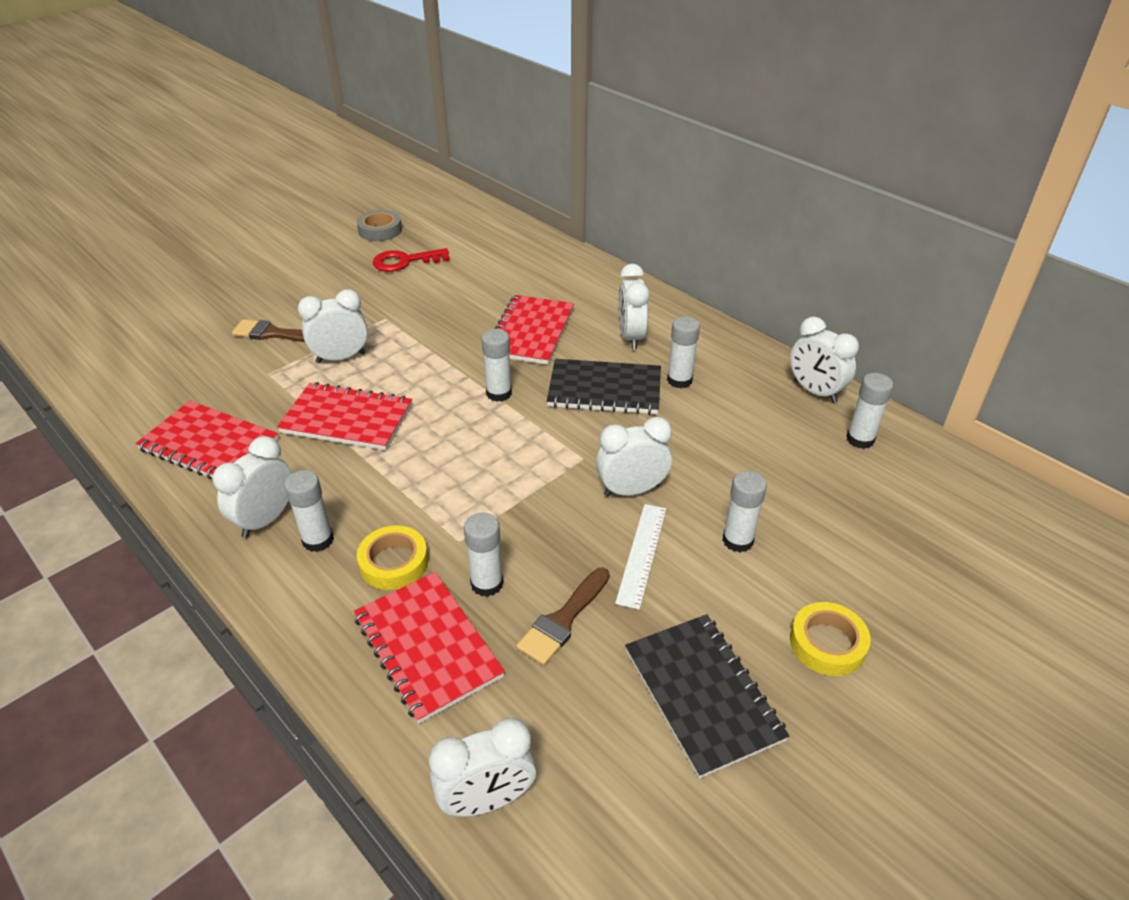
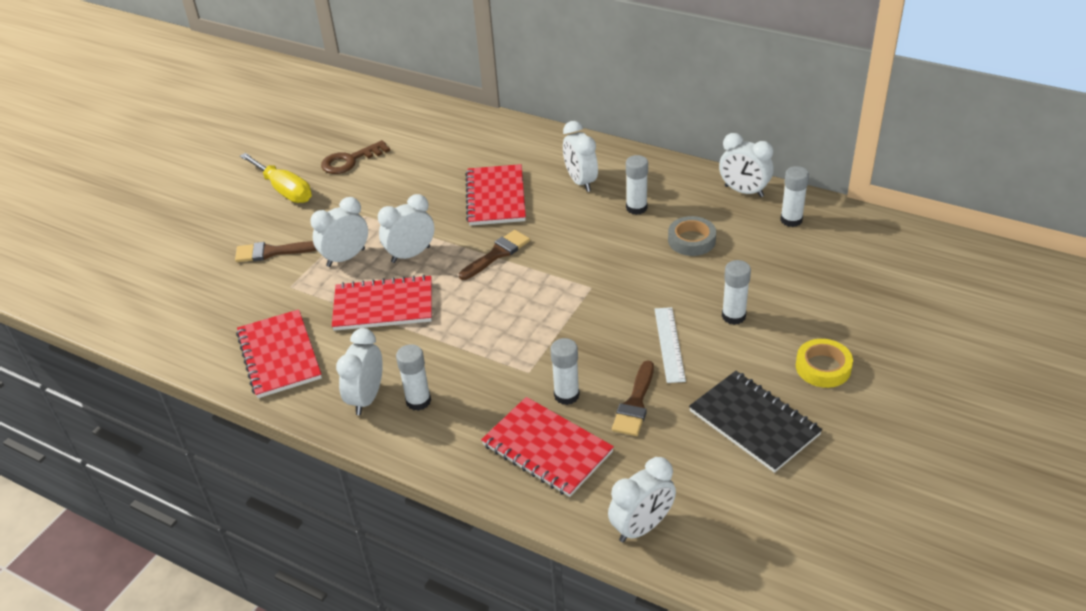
camera: 15 degrees left, 0 degrees up
(209, 445) = (279, 355): red notebook -> red notebook turned 60 degrees clockwise
(325, 275) = (284, 190): none -> yellow screwdriver
(380, 230) = (308, 137): grey tape -> grey tape (691, 240)
(394, 562) = (488, 400): yellow tape -> none
(405, 261) = (350, 161): red key -> brown key
(499, 393) = (497, 254): white glue stick -> brown brush
(604, 389) = (581, 230): black notebook -> none
(631, 490) = (640, 301): white clock -> white clock (411, 254)

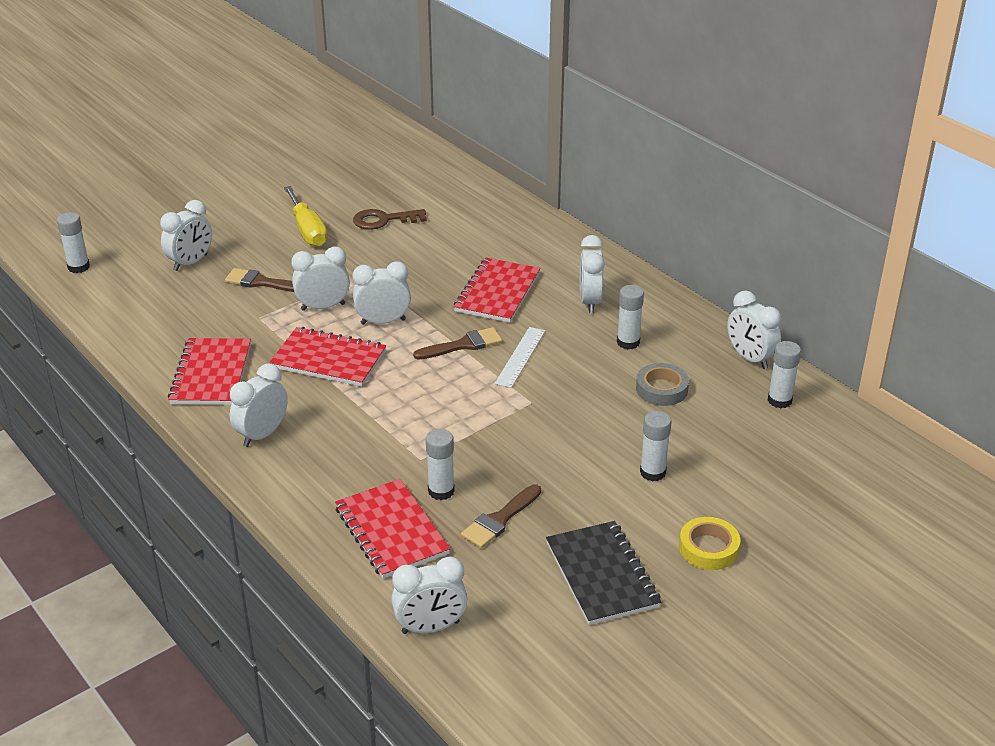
camera: 20 degrees right, 5 degrees down
(189, 253) = (190, 262): none -> white clock
(418, 401) = (305, 452): white glue stick -> white glue stick (78, 267)
(669, 344) = (570, 477): white ruler -> white ruler (520, 357)

